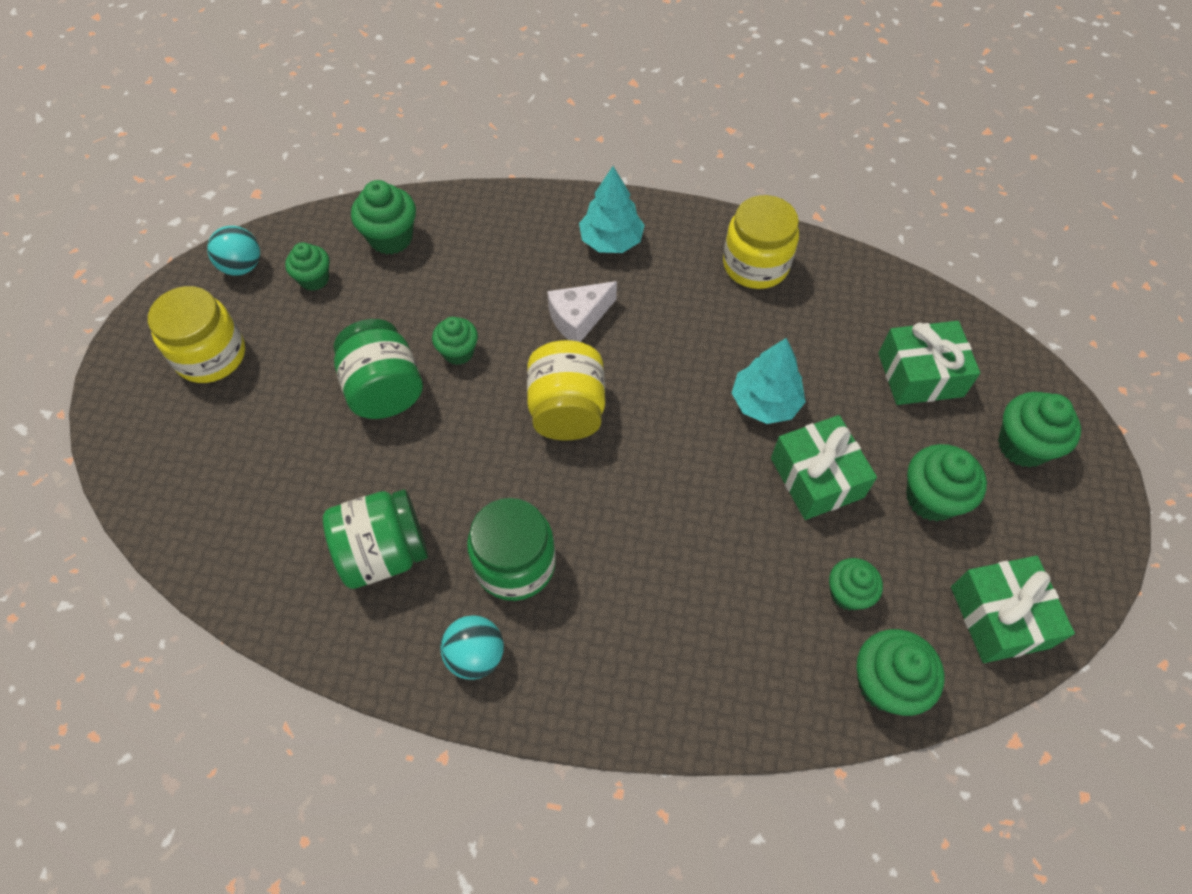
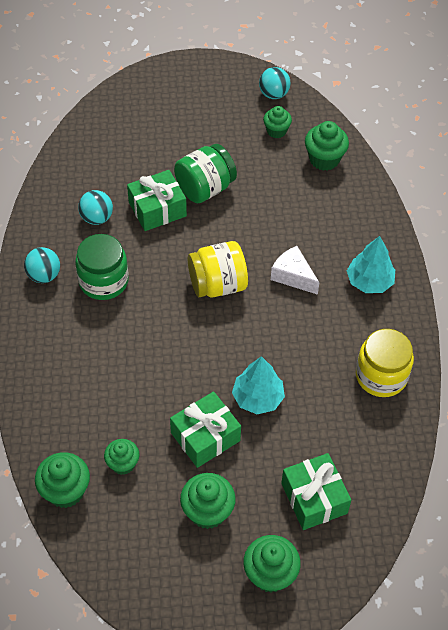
camera: 75 degrees right, 5 degrees down
(211, 355) = (204, 102): yellow jar -> none
(384, 552) = (97, 218): green jar -> turquoise ball
(458, 352) = (244, 217): green cupcake -> none
(999, 617) = (125, 559): green gift -> green gift (157, 209)

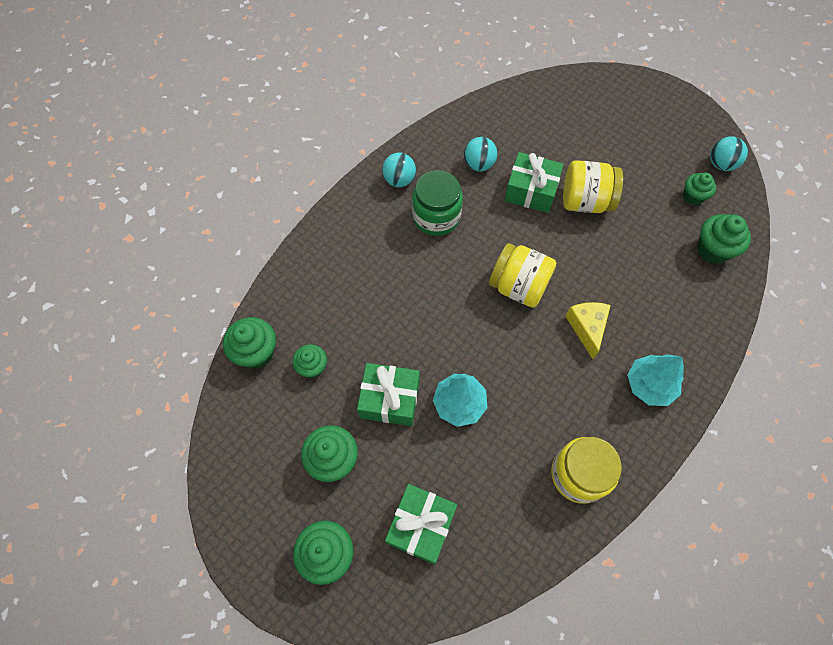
camera: 45 degrees right, 10 degrees up
(205, 188) = (585, 201): green jar -> yellow jar
(293, 276) = (587, 328): white cheese -> yellow cheese

